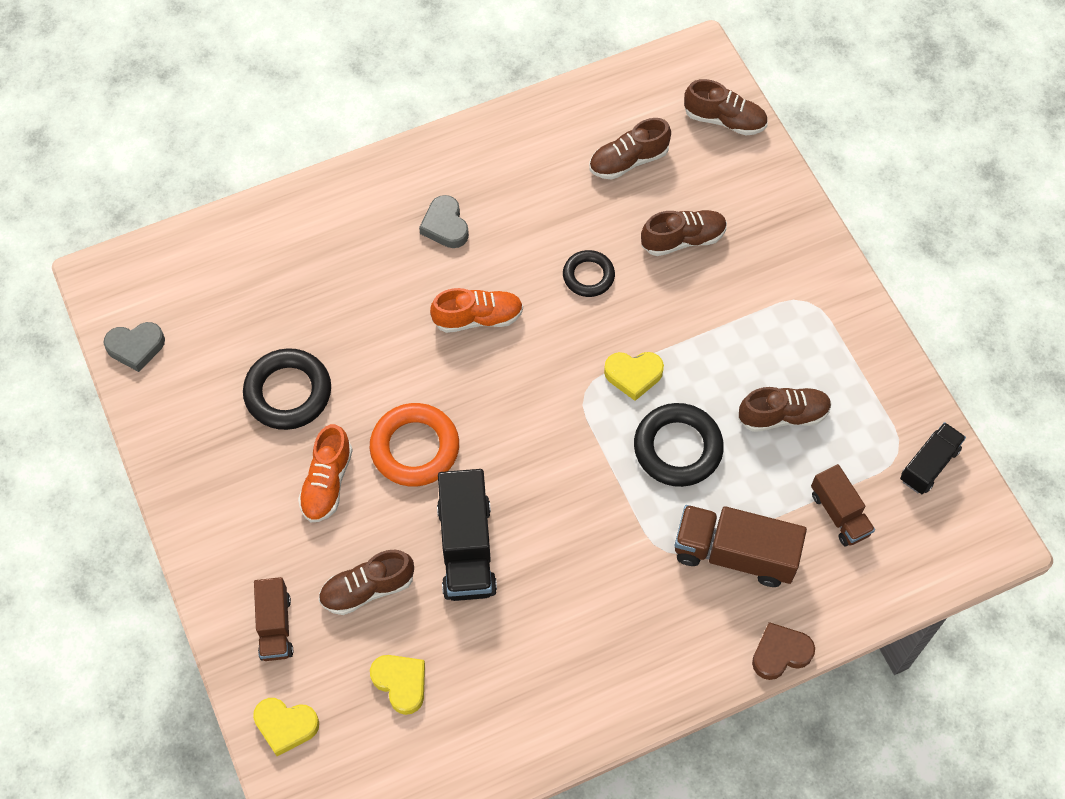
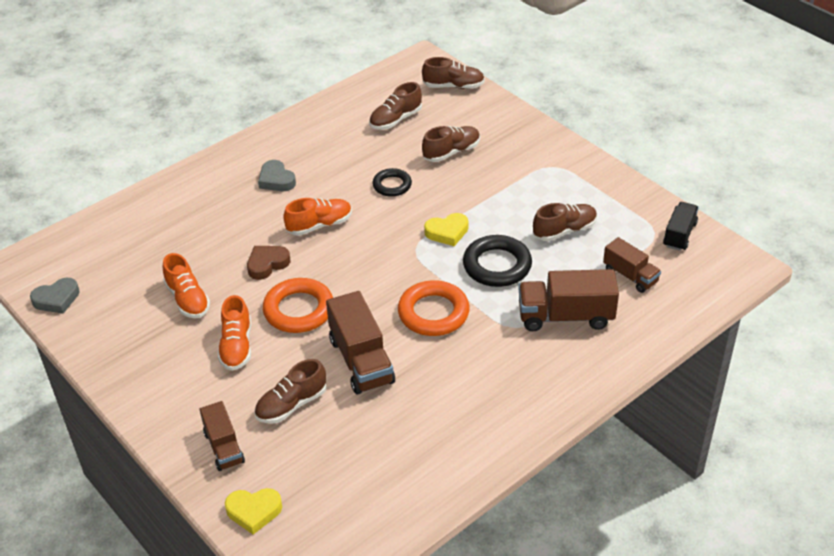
camera: 15 degrees left, 20 degrees down
(288, 392) = (188, 299): black ring -> orange shoe
(401, 683) = (340, 459): yellow heart -> none
(466, 548) = (361, 361): black truck -> brown truck
(575, 500) = (433, 313): none -> orange ring
(780, 653) = (626, 367): brown heart -> brown heart (267, 264)

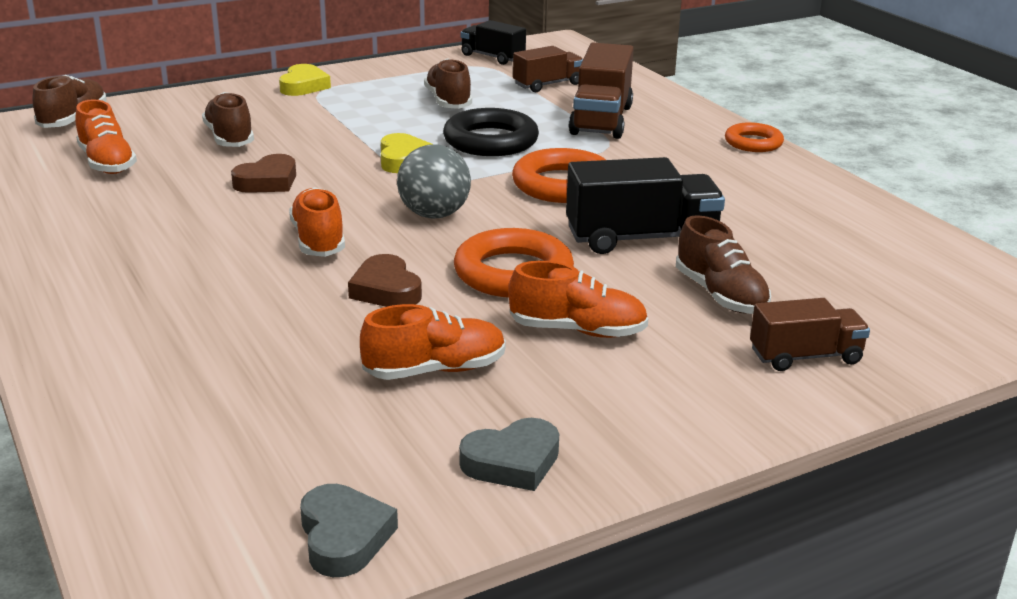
camera: 80 degrees left, 15 degrees down
(254, 511) = (934, 340): yellow heart -> yellow heart (303, 86)
(276, 180) = (164, 265): grey heart -> grey heart (512, 462)
(361, 361) = (641, 238): brown truck -> black truck
(367, 263) = (434, 214): none -> grey ball
(392, 185) = (267, 181): black ring -> brown heart
(395, 120) = (107, 163): brown shoe -> orange shoe
(557, 410) = (753, 143): none -> orange ring

